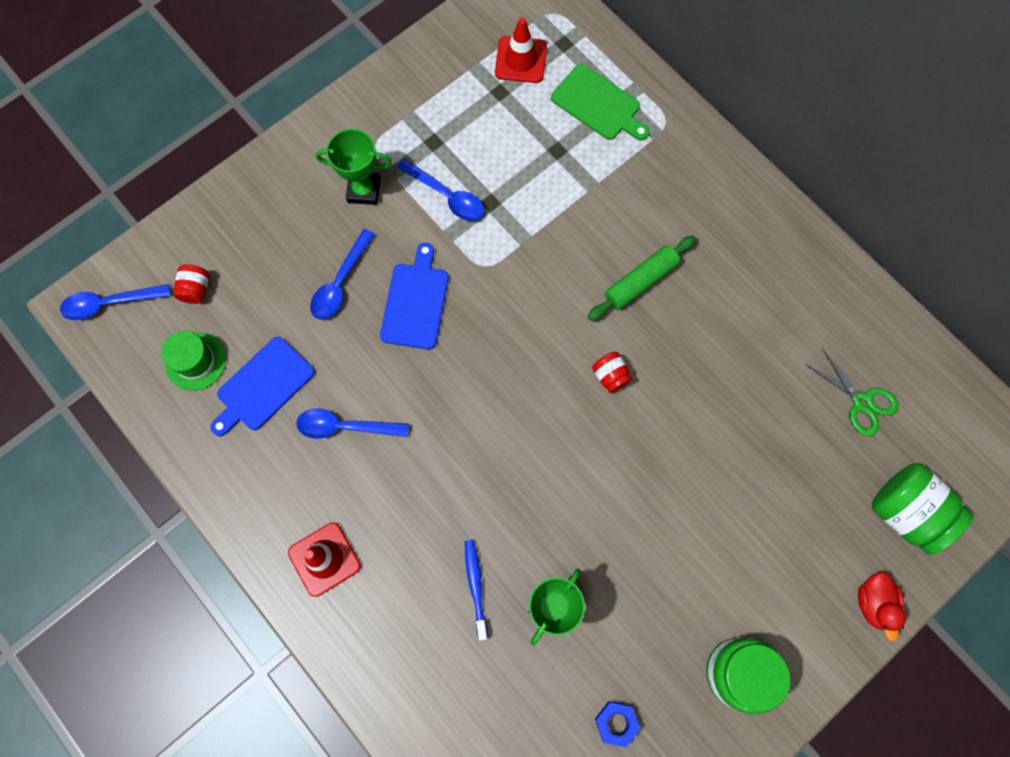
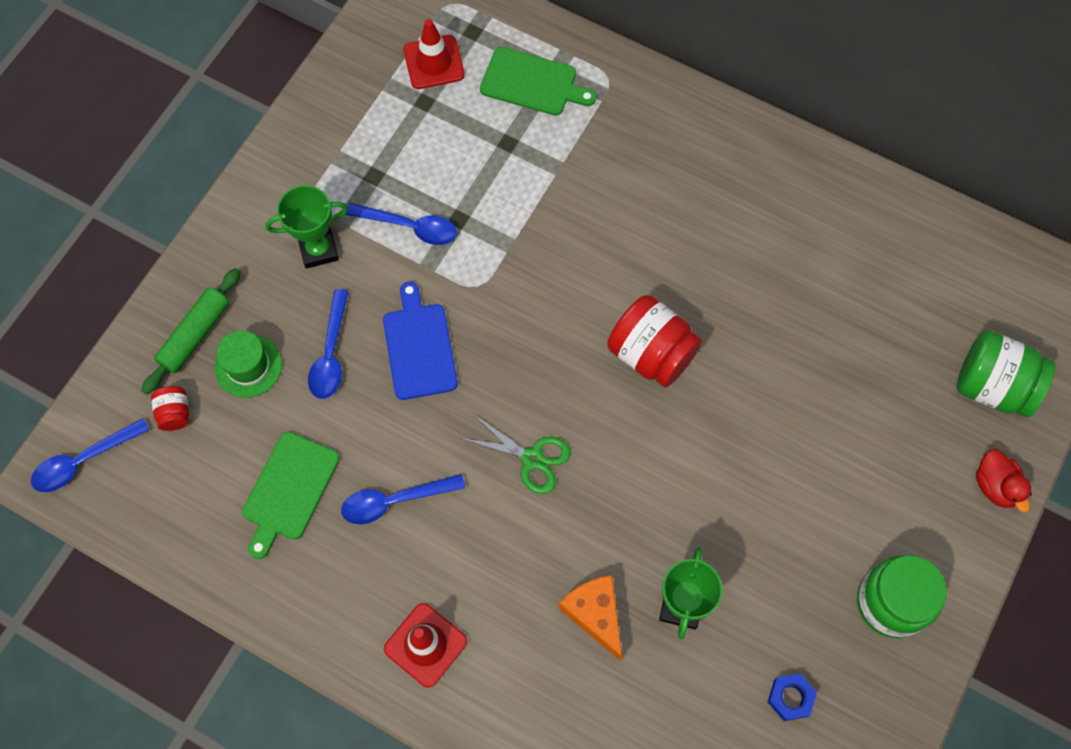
camera: 20 degrees left, 5 degrees down
(195, 361) = (204, 489): green hat -> green hat (248, 366)
(263, 386) = (289, 490): blue cutting board -> green cutting board
(475, 586) = (595, 614): blue toothbrush -> orange cheese
(610, 376) = (651, 354): red jar -> red jar, size x2.04
(640, 281) = (644, 248): green rolling pin -> green rolling pin (195, 335)
(862, 402) = (910, 294): green scissors -> green scissors (532, 458)

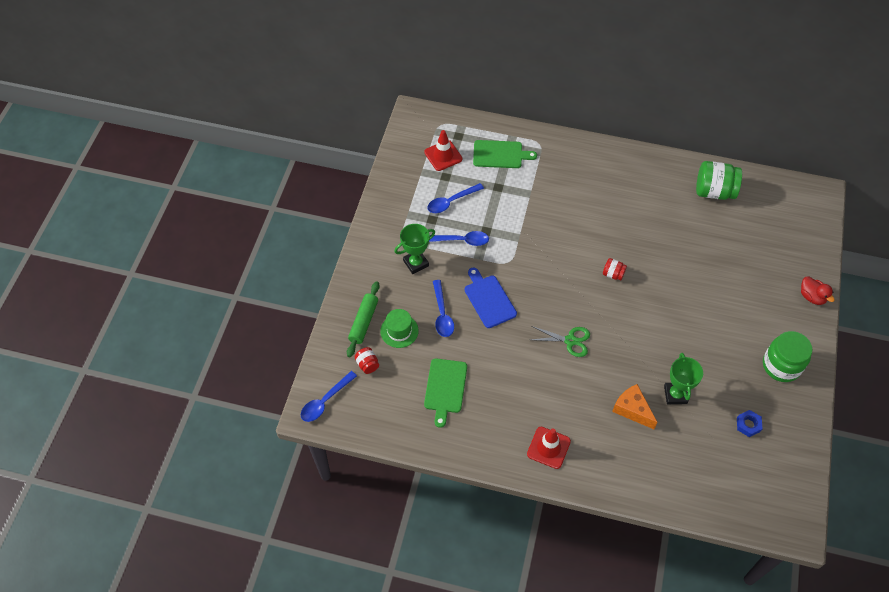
camera: 15 degrees left, 10 degrees down
(394, 501) = (504, 380): blue spoon -> blue spoon (451, 202)
(651, 354) = (613, 274): red jar -> red jar, size x0.49
(992, 386) = (792, 249): green jar -> green jar (714, 191)

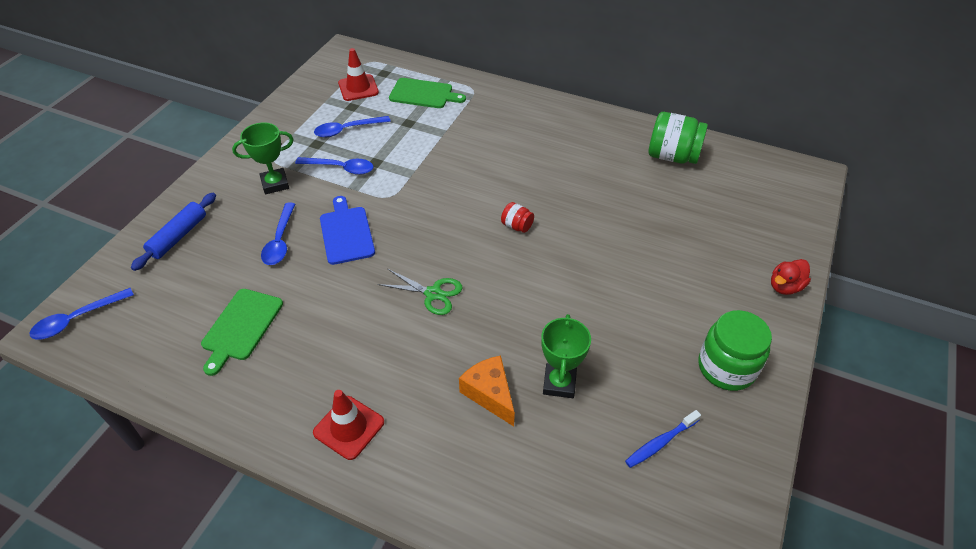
camera: 10 degrees right, 10 degrees down
(363, 322) = (178, 236): green rolling pin -> blue rolling pin
(367, 364) = (156, 284): red jar -> none
(399, 331) = (217, 252): green hat -> none
(748, 425) = (660, 443): blue nut -> blue toothbrush
(812, 297) = (785, 286): red duck -> red duck turned 75 degrees clockwise

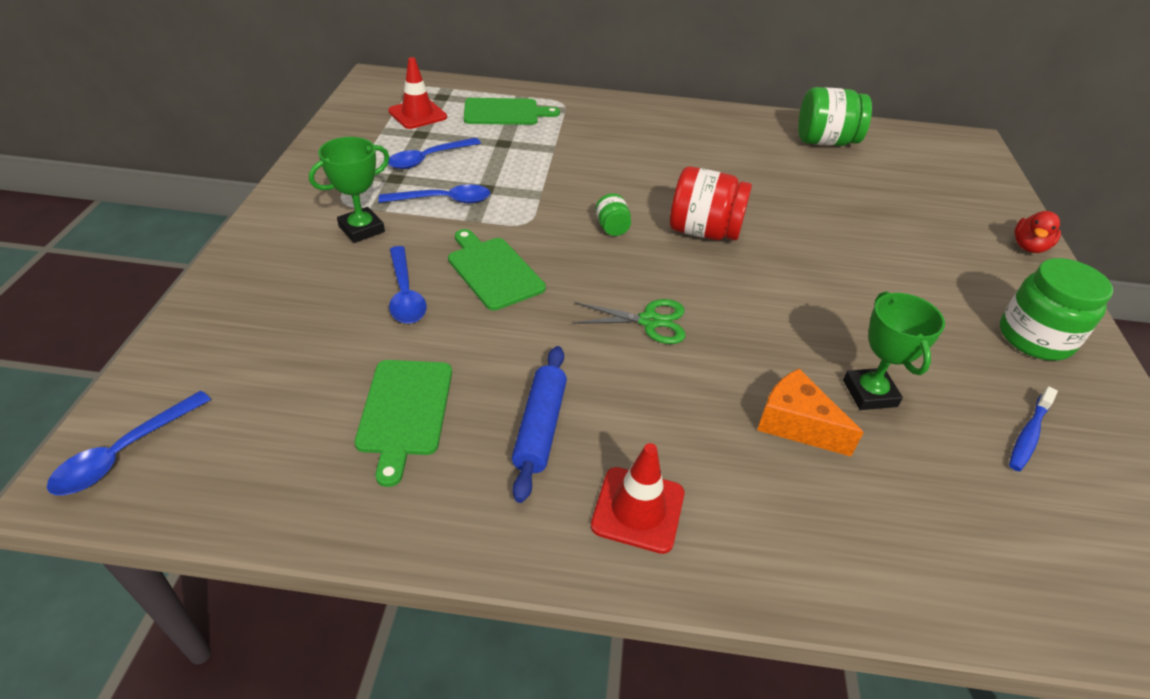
camera: 20 degrees left, 5 degrees down
(178, 236) = (247, 312): blue rolling pin -> blue rolling pin (540, 427)
(346, 233) = (493, 271): blue cutting board -> green cutting board
(449, 211) = (612, 228): none -> green jar
(517, 226) = (703, 231): red jar -> red jar, size x2.04

